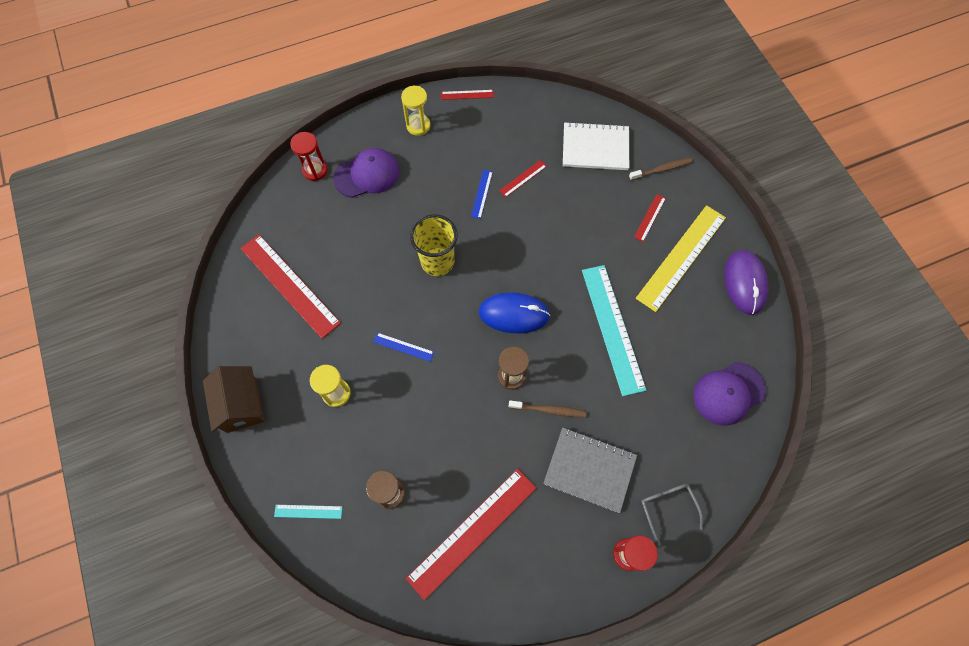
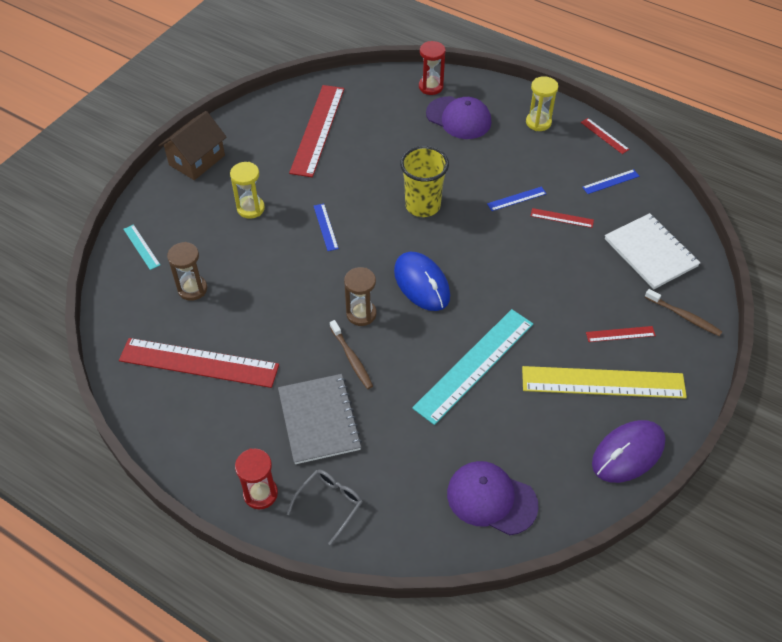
camera: 55 degrees right, 15 degrees down
(513, 123) = (610, 181): none -> blue ruler

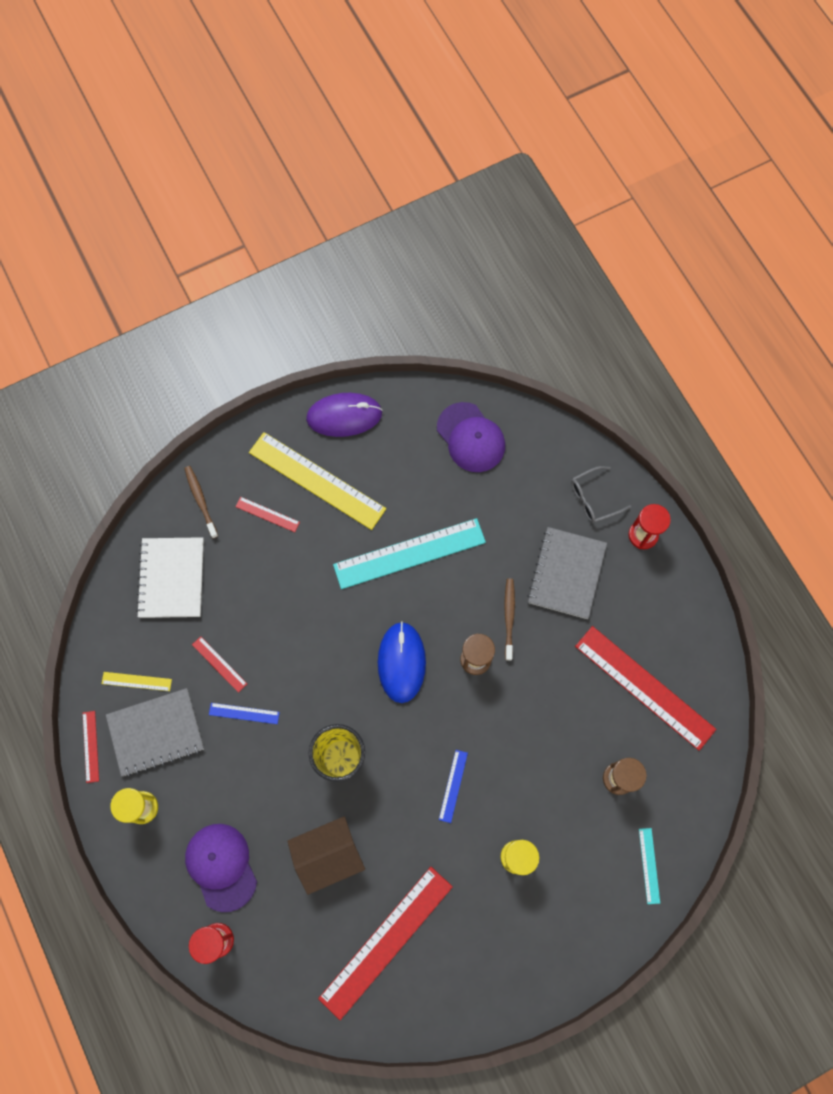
camera: 150 degrees left, 20 degrees up
(197, 160) = (543, 970): brown house -> brown house (328, 855)
(568, 161) = (156, 732): none -> grey notebook
(610, 181) = (136, 681): blue ruler -> yellow ruler

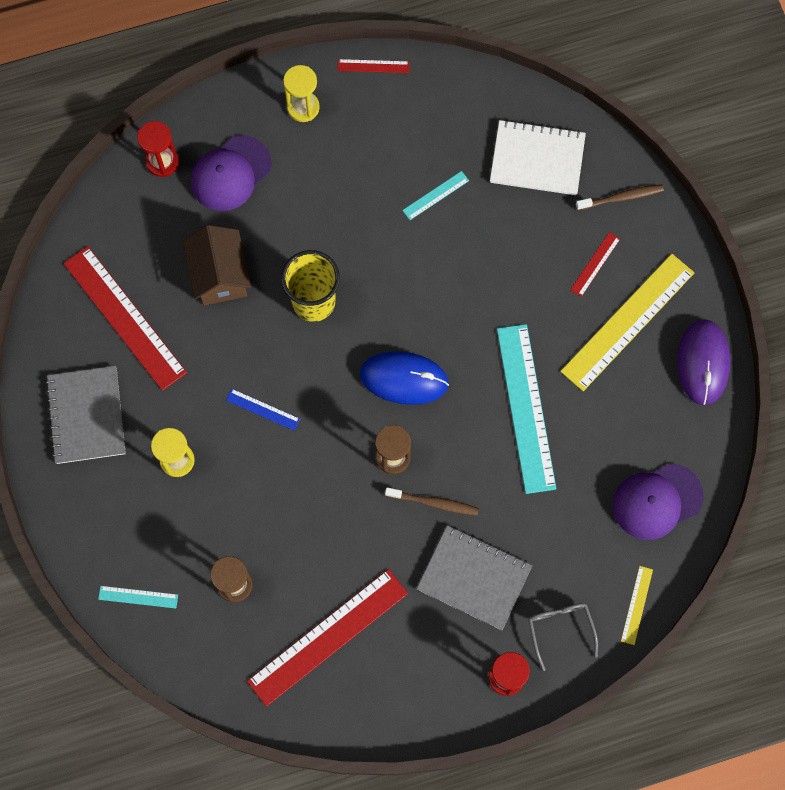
camera: 100 degrees right, 0 degrees up
(136, 681) = (432, 114): yellow ruler -> yellow ruler (636, 605)
(156, 732) = (375, 127): grey notebook -> grey notebook (87, 415)
(219, 664) = (435, 195): red ruler -> turquoise ruler
(221, 866) = (230, 173): purple cap -> purple cap turned 150 degrees clockwise
(244, 713) = (379, 213): blue ruler -> none

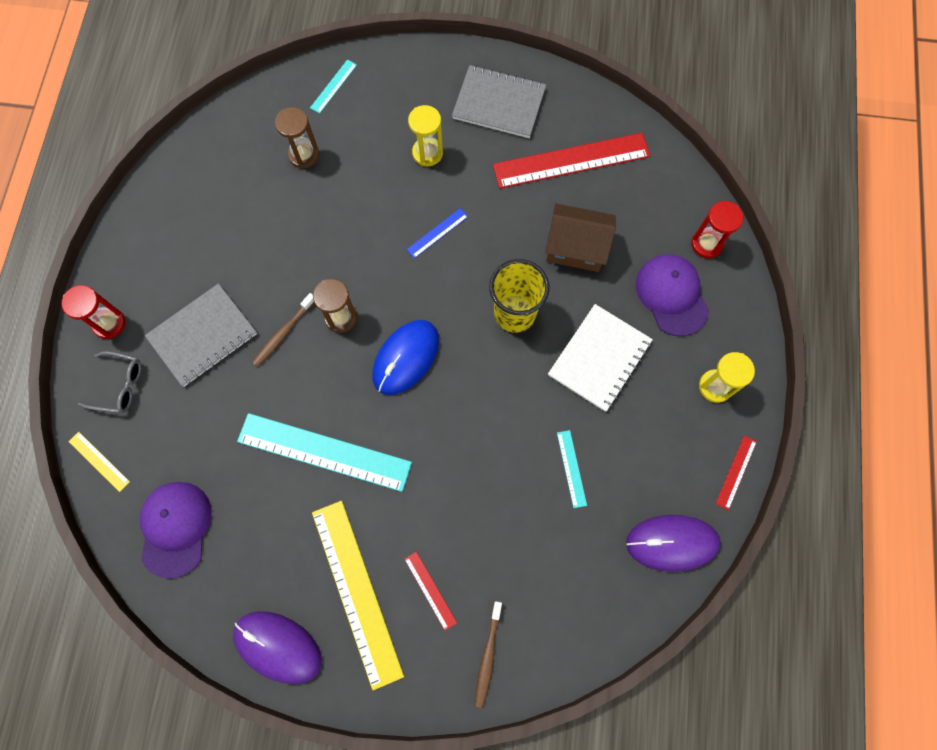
camera: 115 degrees right, 0 degrees up
(328, 637) = (223, 204): red ruler -> none
(458, 94) = (672, 543): none -> purple mouse
(537, 159) = (567, 588): white notebook -> white notebook (599, 358)

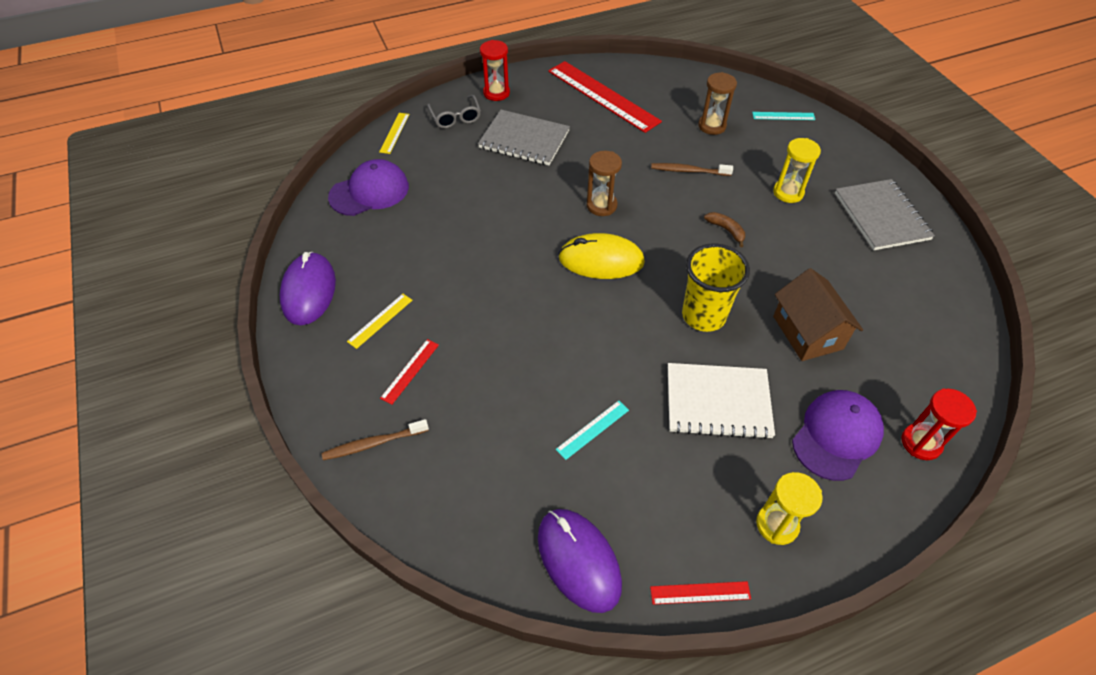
camera: 60 degrees right, 20 degrees down
(283, 333) = (561, 179): brown toothbrush -> brown toothbrush (688, 171)
(324, 452) = (484, 246): turquoise ruler -> none
(356, 592) = (380, 320): yellow ruler -> yellow ruler, size x0.44
(406, 358) = (601, 260): blue mouse -> yellow mouse
(437, 233) = (726, 230): blue ruler -> brown banana
(571, 160) = (886, 290): red ruler -> red ruler (603, 96)

